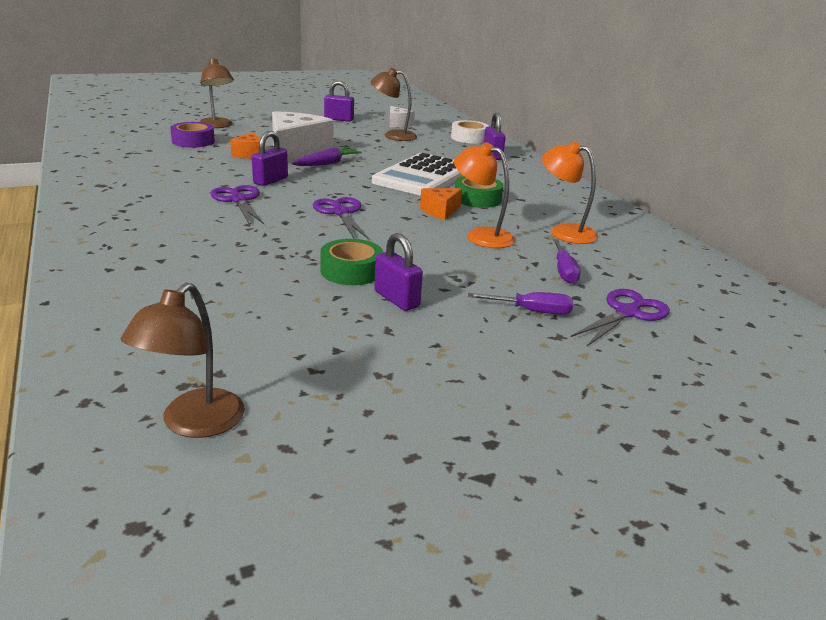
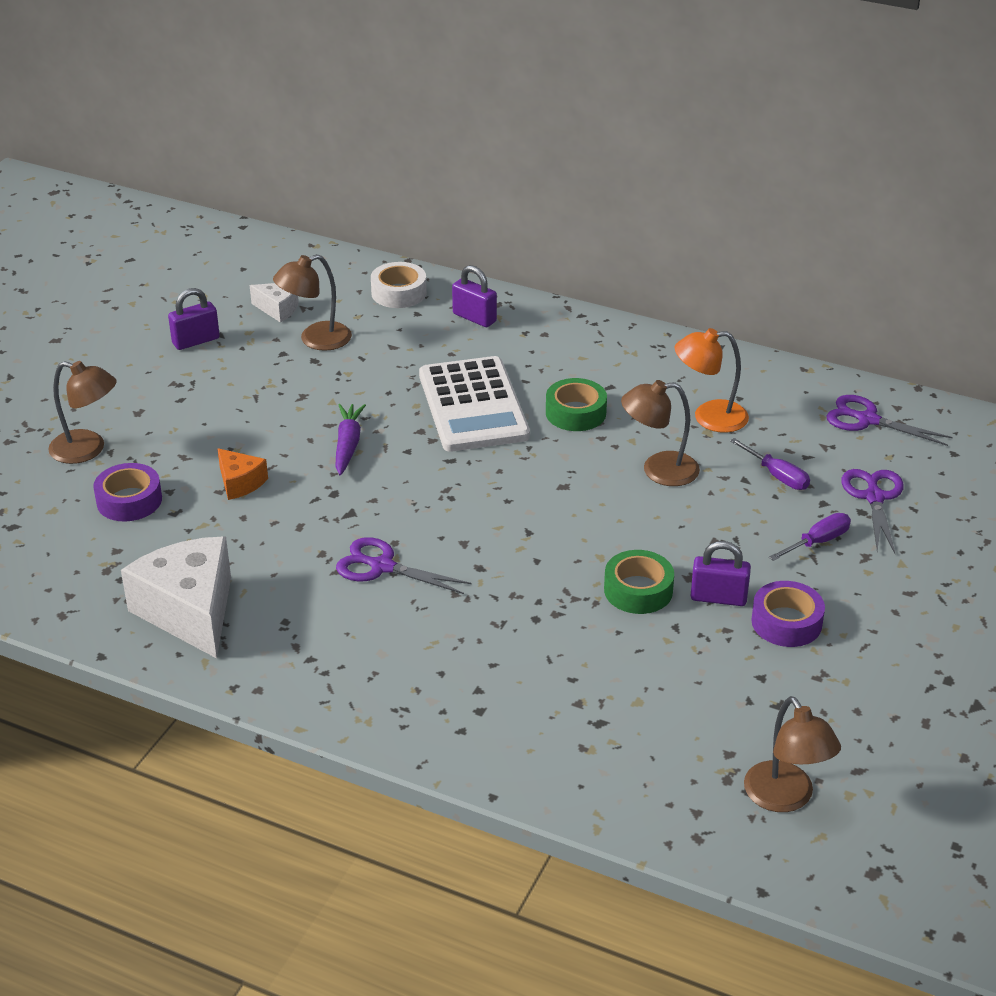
camera: 40 degrees left, 10 degrees up
(270, 180) = (350, 514): purple padlock -> none
(296, 153) = (280, 446): white cheese -> white cheese (190, 611)
(341, 213) = (501, 519): purple scissors -> purple scissors (867, 420)
(419, 335) = (786, 622): none -> purple tape
(440, 211) = (575, 456): orange cheese -> none
(481, 236) = (658, 470): orange lamp -> brown lamp

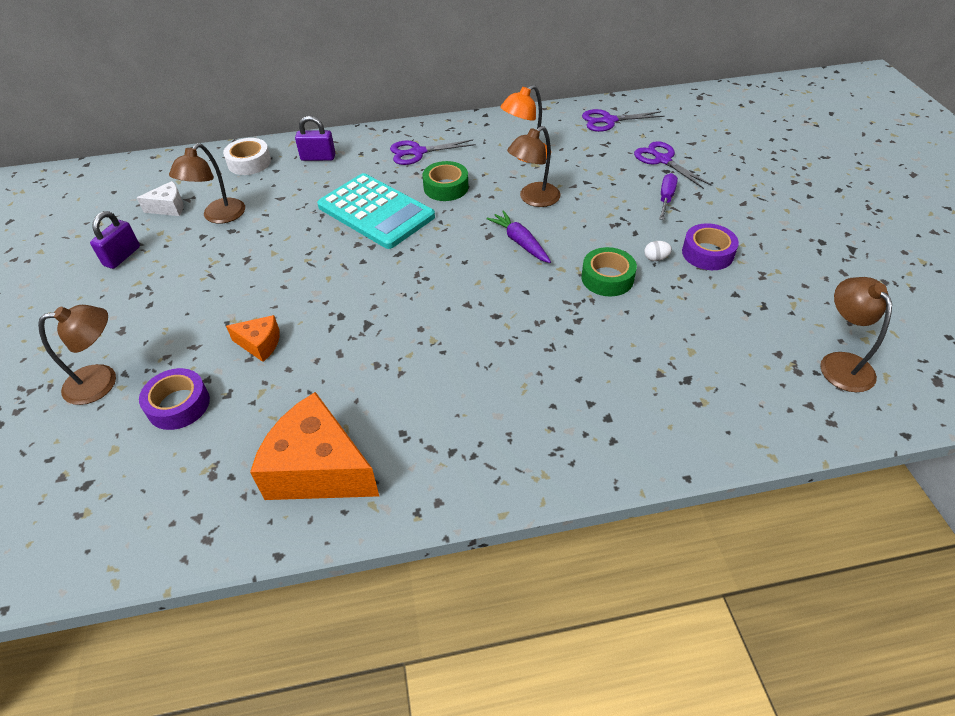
camera: 35 degrees left, 10 degrees up
(190, 611) = (318, 469): white cheese -> orange cheese
(348, 445) = (316, 277): purple carrot -> purple carrot (520, 242)
(382, 567) = (430, 351): purple scissors -> purple scissors (418, 152)
(473, 406) = (376, 212): white calculator -> turquoise calculator
(718, 598) = (655, 258): purple padlock -> white egg
(777, 476) = (601, 172): purple screwdriver -> none
(785, 798) = (840, 363): brown lamp -> brown lamp turned 135 degrees counterclockwise

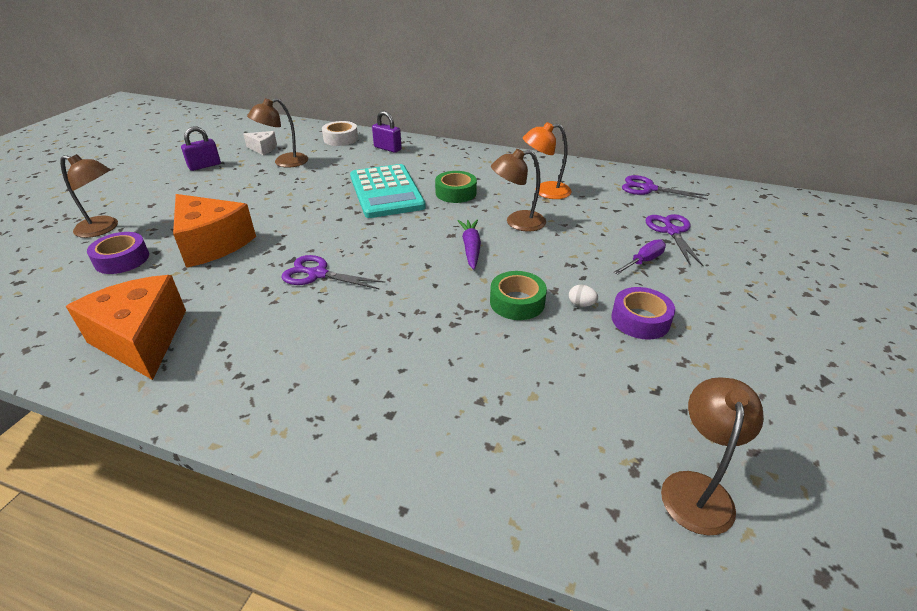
camera: 30 degrees right, 10 degrees down
(260, 344) = (212, 244): orange cheese -> orange cheese, size x2.02
(418, 152) = (461, 165): purple scissors -> purple scissors (318, 274)

